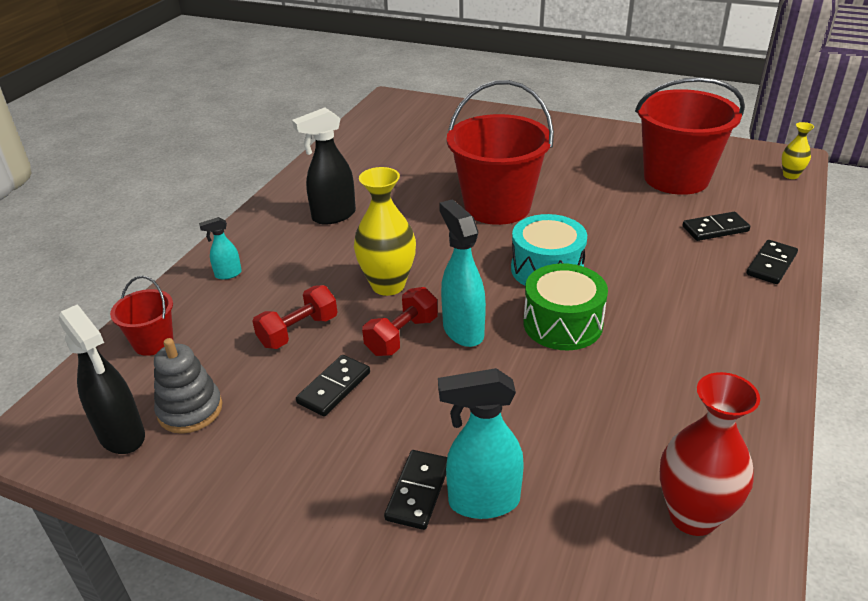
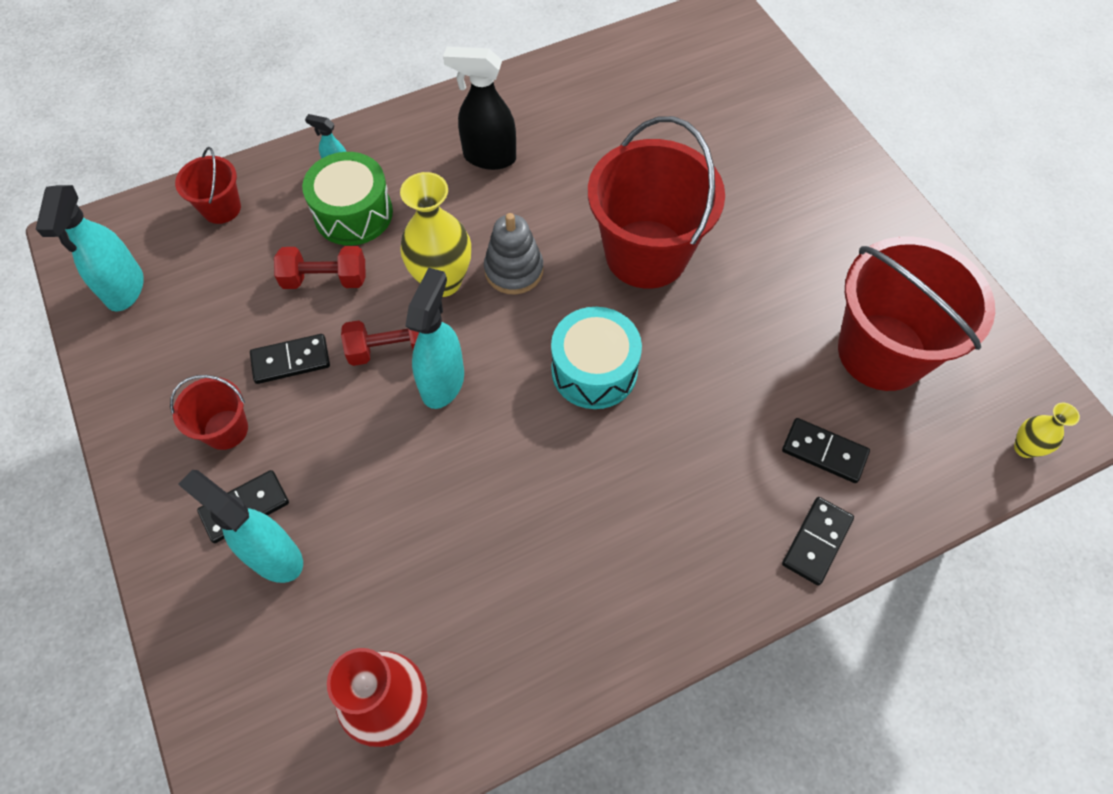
camera: 40 degrees right, 25 degrees up
(122, 436) = (125, 289): black spray bottle -> turquoise spray bottle
(190, 410) = (183, 300): grey stacking toy -> grey stacking toy (514, 270)
(336, 458) = (226, 429): none -> red bucket
(562, 324) = (530, 444): green drum -> green drum (353, 213)
(771, 264) = (816, 541): black domino -> black domino turned 45 degrees counterclockwise

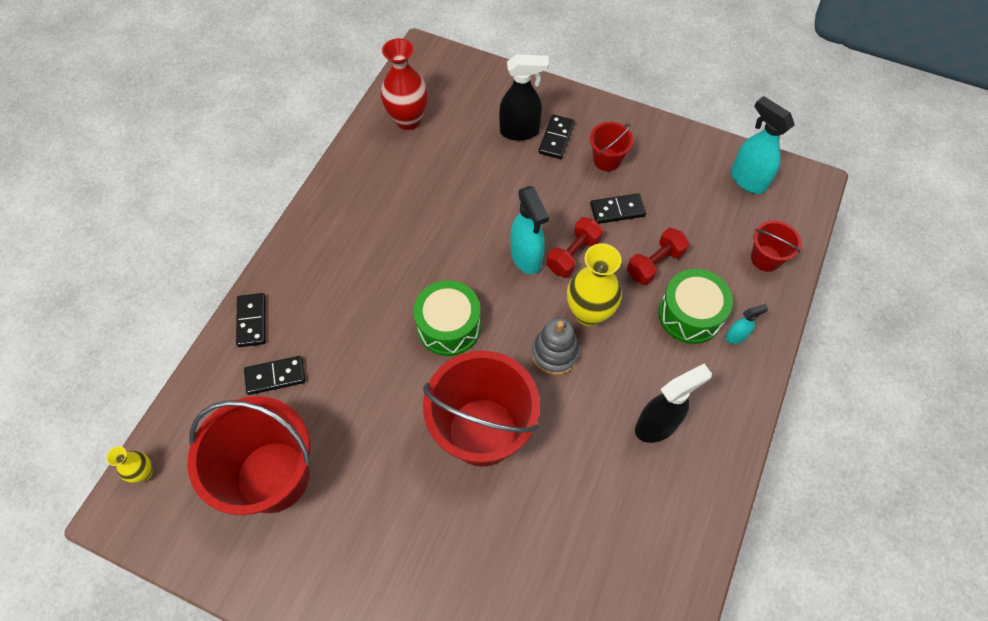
camera: 140 degrees right, 0 degrees up
(274, 556) = (520, 131): turquoise spray bottle -> black spray bottle
(291, 360) = (617, 210): black domino -> black domino turned 45 degrees clockwise
(594, 370) = (449, 326): turquoise drum -> green drum

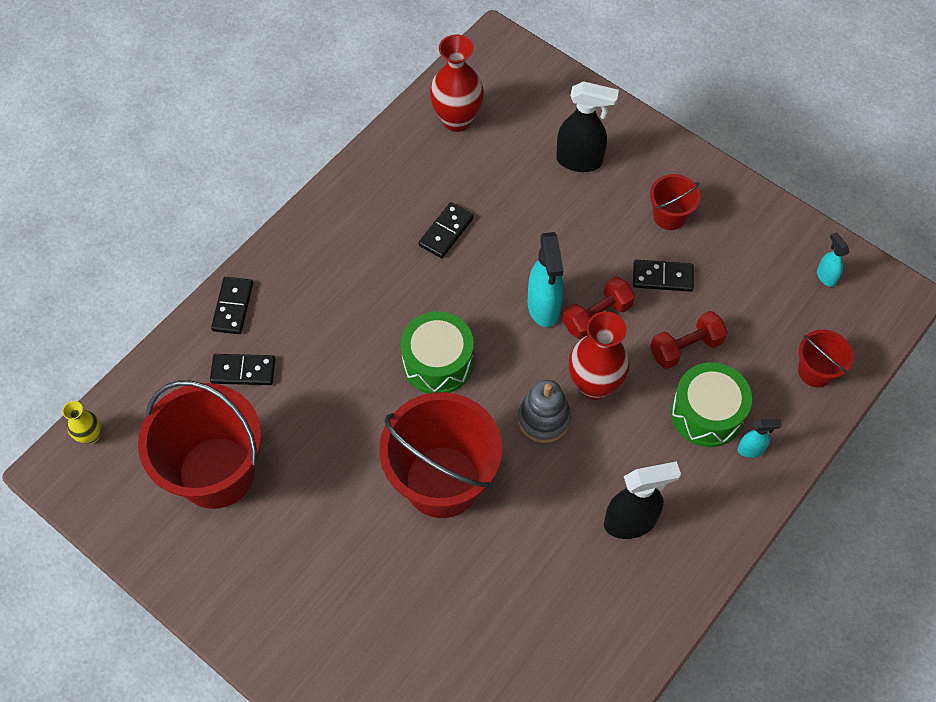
camera: 15 degrees right, 0 degrees up
(556, 138) = (618, 178): black domino -> black domino (446, 232)
(589, 313) = (594, 385): yellow vase -> red vase
(747, 180) = (826, 276): turquoise spray bottle -> turquoise spray bottle, size x0.52

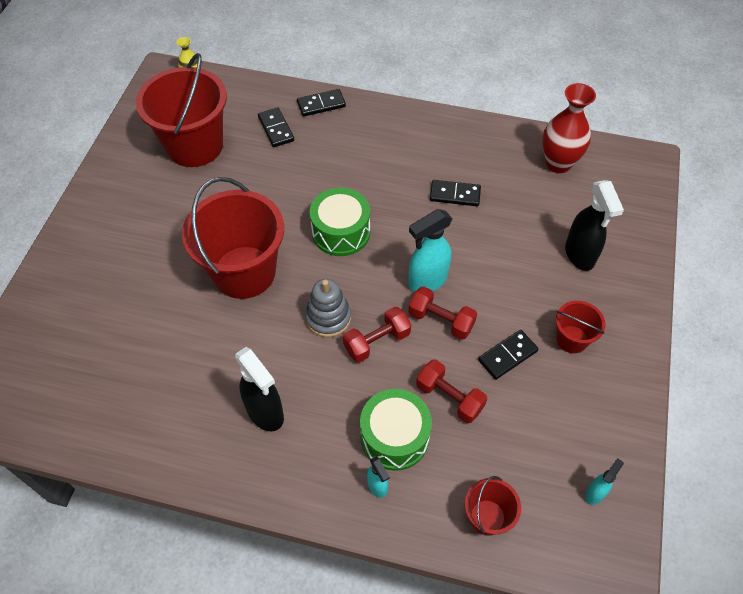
camera: 65 degrees right, 5 degrees down
(594, 385) = (377, 341): red vase -> red dumbbell
(662, 277) = (507, 355): black domino -> black domino turned 75 degrees clockwise

